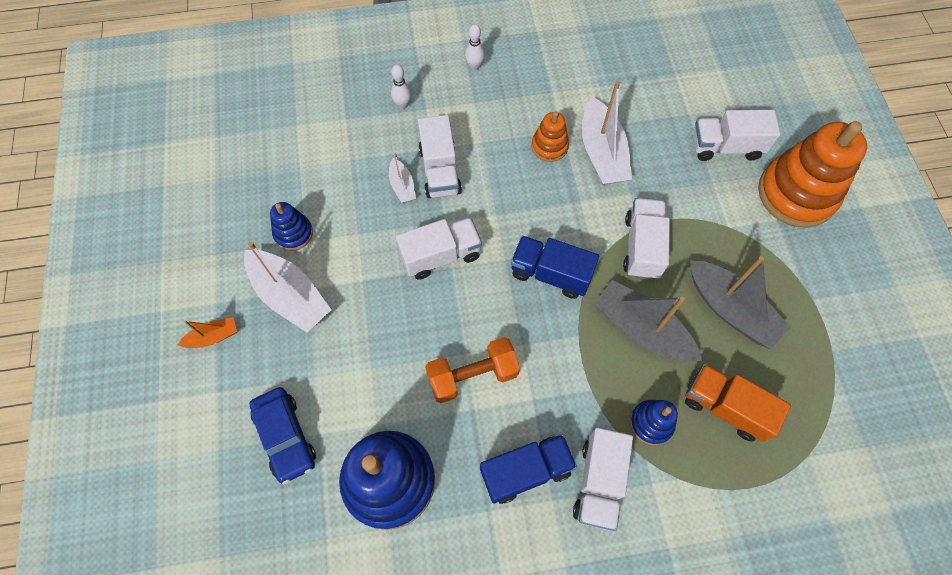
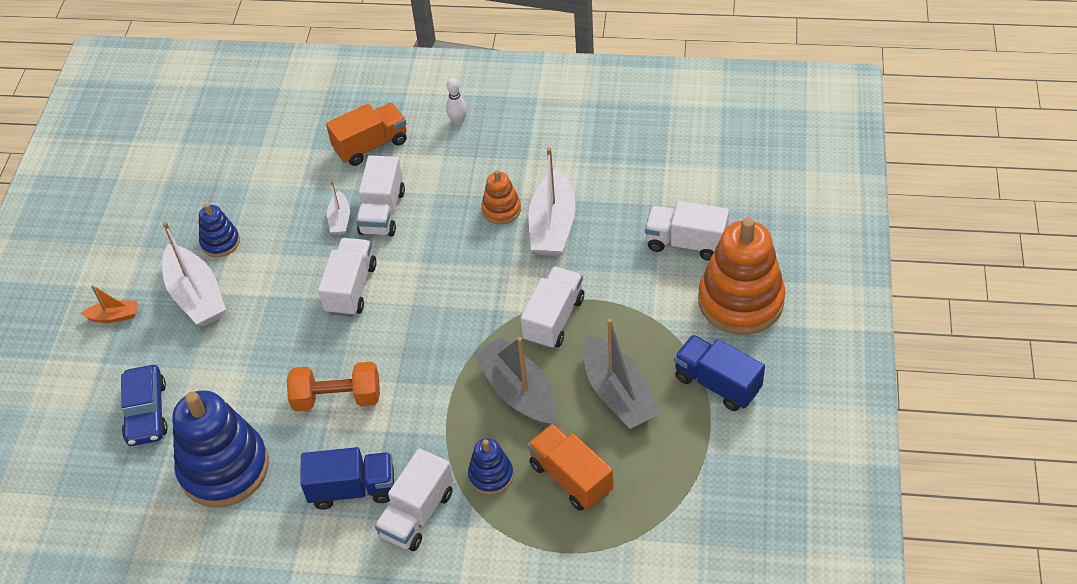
camera: 20 degrees right, 15 degrees down
(403, 105) = (371, 145): white bowling pin -> orange truck
(441, 255) = (351, 288): white truck -> white truck turned 75 degrees counterclockwise
(550, 274) = (451, 325): blue truck -> blue truck (717, 383)

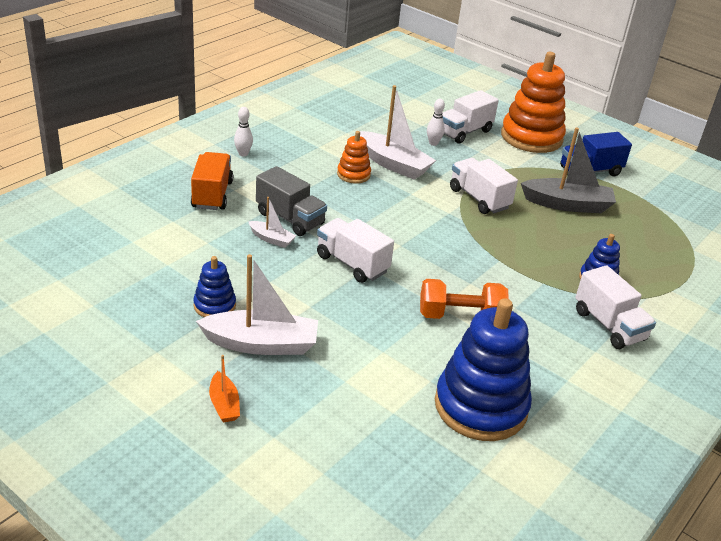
camera: 65 degrees left, 15 degrees down
(114, 316) = (224, 404): orange boat -> orange boat turned 135 degrees clockwise
(146, 412) = (369, 429): blue car -> none
(337, 398) = (460, 316): orange dumbbell -> orange dumbbell turned 60 degrees clockwise
(352, 489) = (560, 346): blue truck -> none
(382, 212) = (290, 218): white truck -> grey truck
(519, 392) = (532, 238): grey boat -> none
(571, 478) = (625, 250): orange truck -> none
(630, 232) = (433, 143): none -> white bowling pin

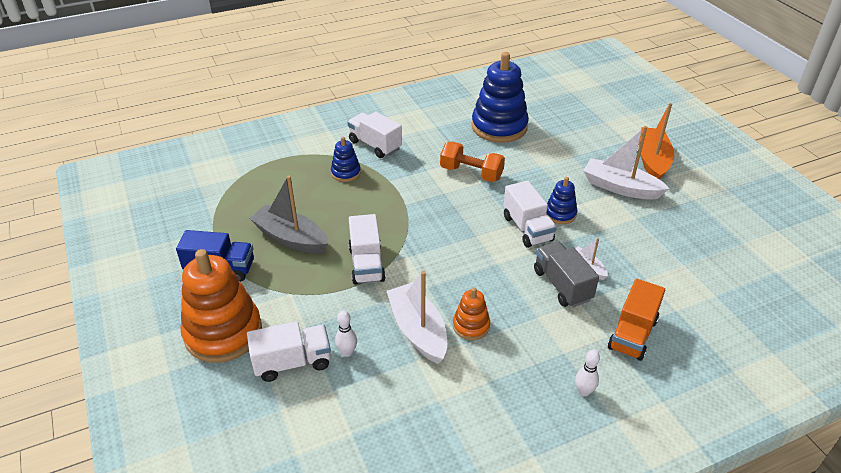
camera: 150 degrees left, 5 degrees up
(214, 306) = (648, 220): blue stacking toy -> blue stacking toy (560, 214)
(224, 404) = (652, 161): orange boat -> orange boat, size x1.96
(609, 325) = (375, 145): white truck -> white truck turned 45 degrees counterclockwise

